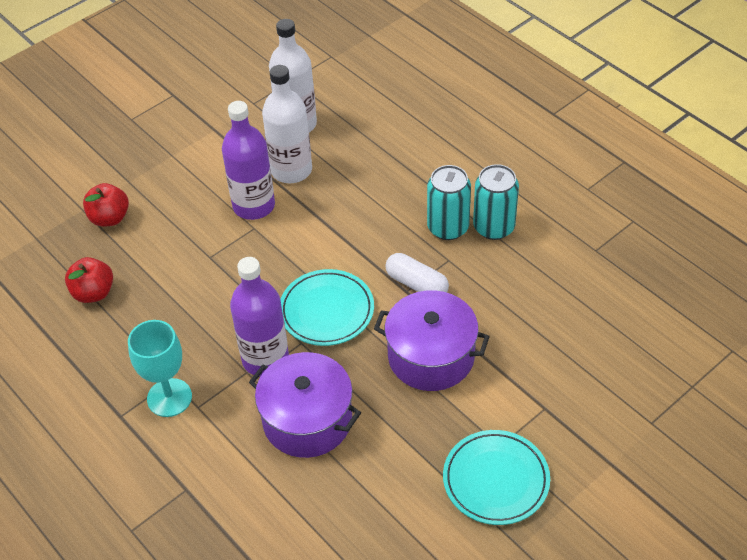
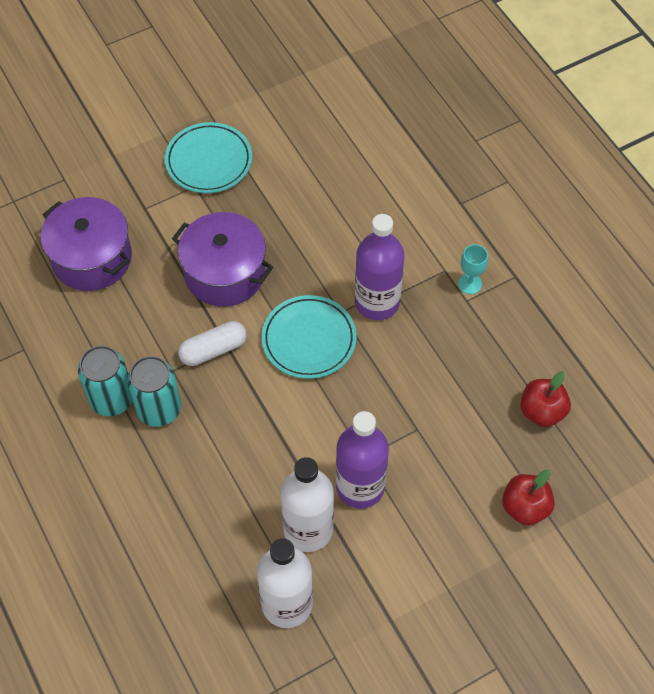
camera: 170 degrees left, 10 degrees up
(169, 398) = (470, 284): turquoise goblet -> turquoise goblet, size x0.58
(307, 420) = (349, 239): purple pot -> purple pot (92, 258)
(416, 284) = (213, 350): white capsule -> white capsule turned 75 degrees counterclockwise

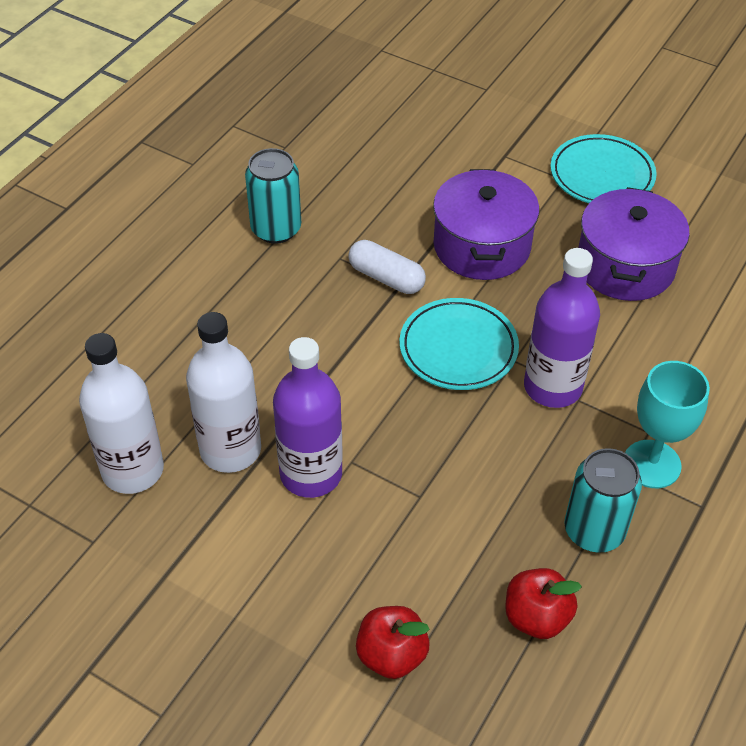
camera: 60 degrees right, 10 degrees down
(92, 258) = (417, 146): purple pot -> purple pot (625, 266)
(159, 409) = (289, 268): turquoise can -> turquoise can (594, 530)
(470, 284) = (652, 464): turquoise goblet -> turquoise goblet, size x1.73

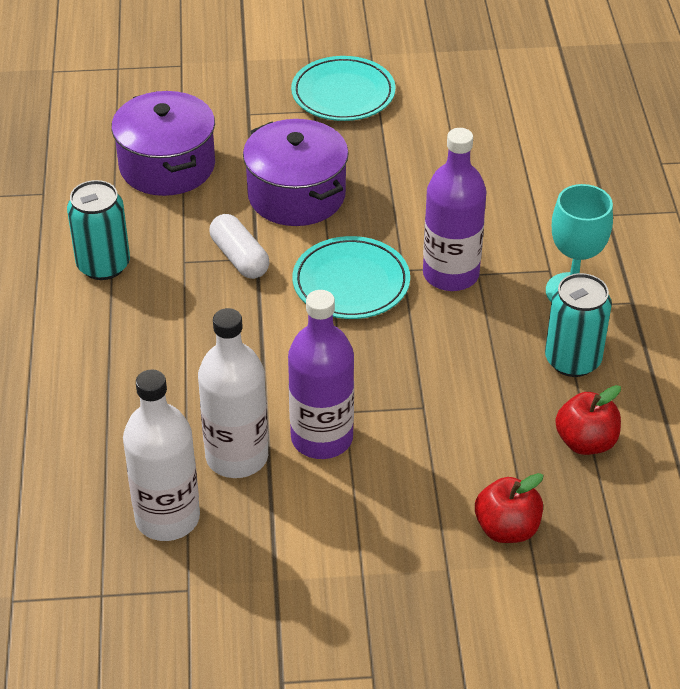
camera: 35 degrees left, 5 degrees down
(386, 278) = (240, 258): white capsule -> white capsule turned 60 degrees clockwise
(625, 266) = (424, 156): purple pot -> purple pot (167, 166)

